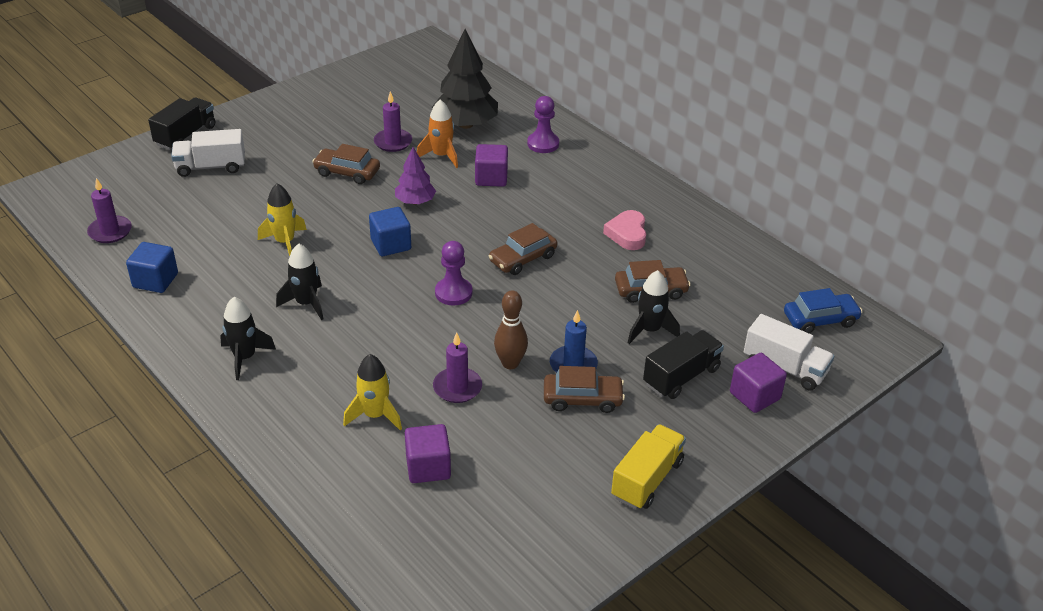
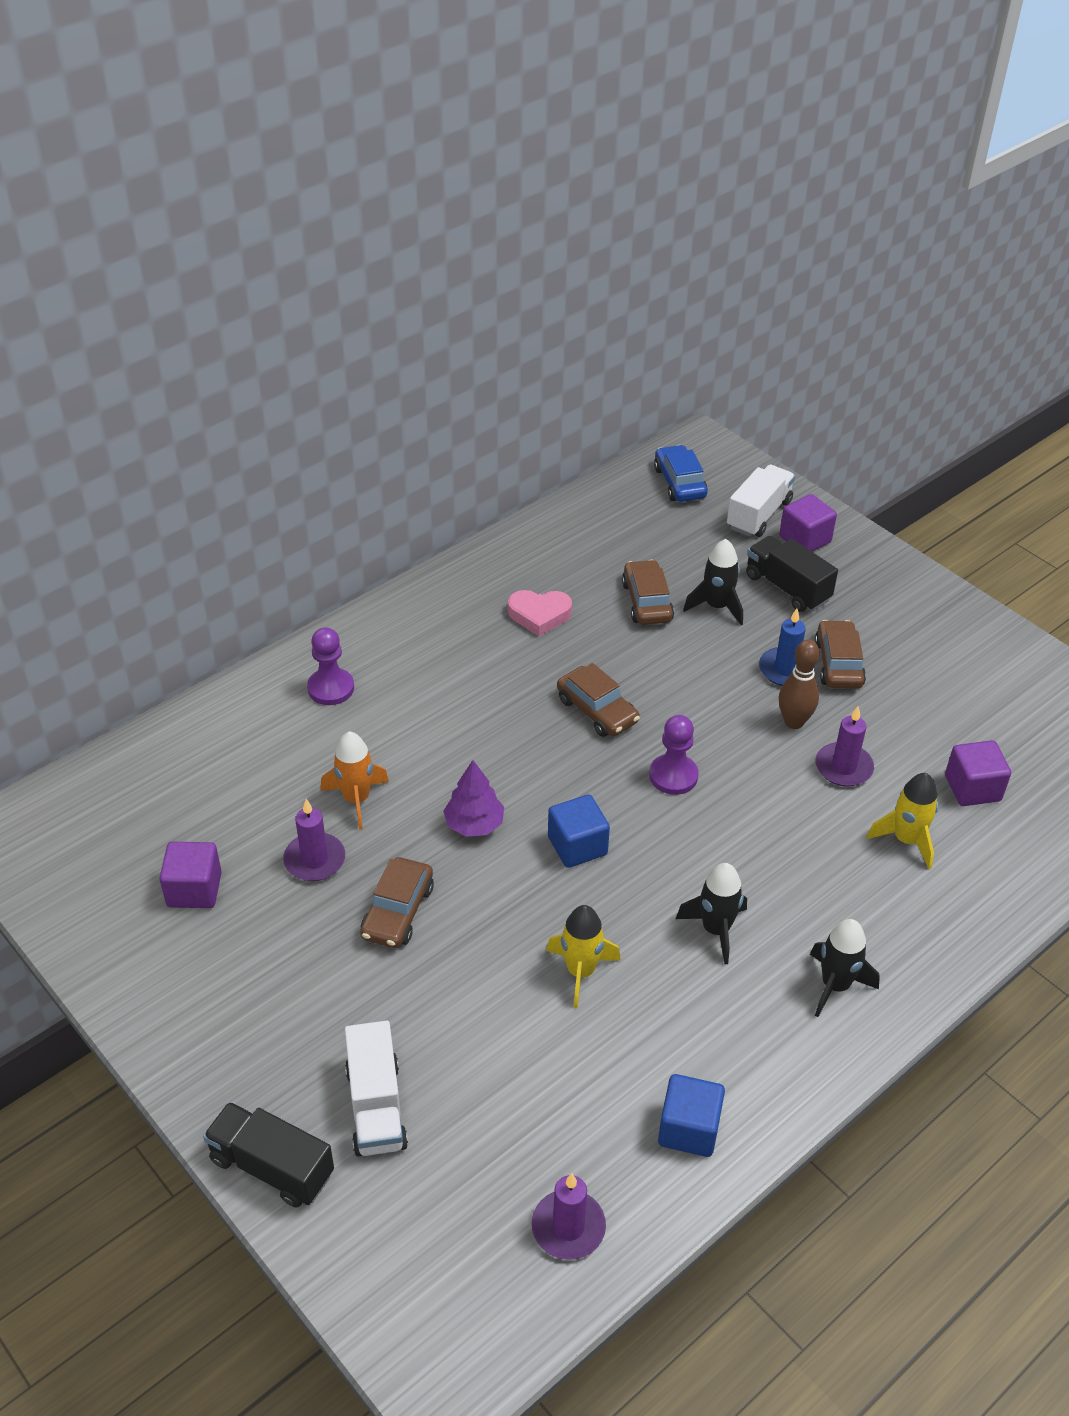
camera: 90 degrees left, 5 degrees up
(465, 124) = (270, 774): black tree -> none
(491, 178) = (415, 743): purple cube -> purple cube (194, 890)
(647, 479) = (940, 622): yellow truck -> none

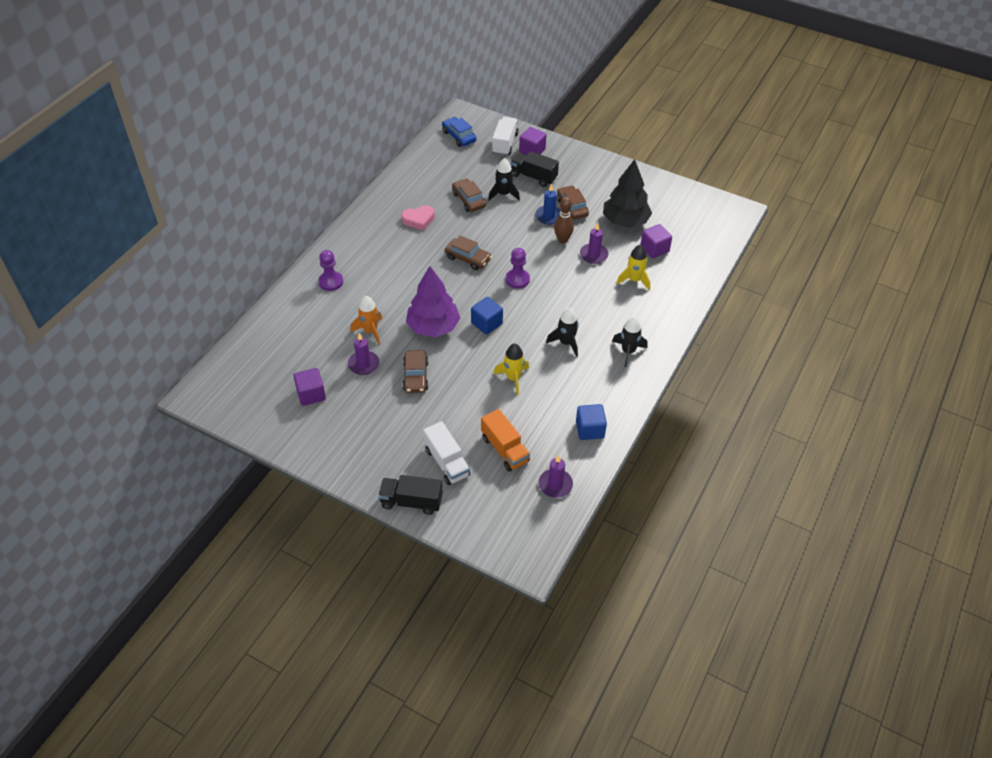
camera: 20 degrees left, 5 degrees up
(474, 824) = (433, 327): purple tree -> purple tree, size x1.75
(500, 1116) = (505, 449): none -> orange truck
(934, 717) = (625, 221): none -> black tree

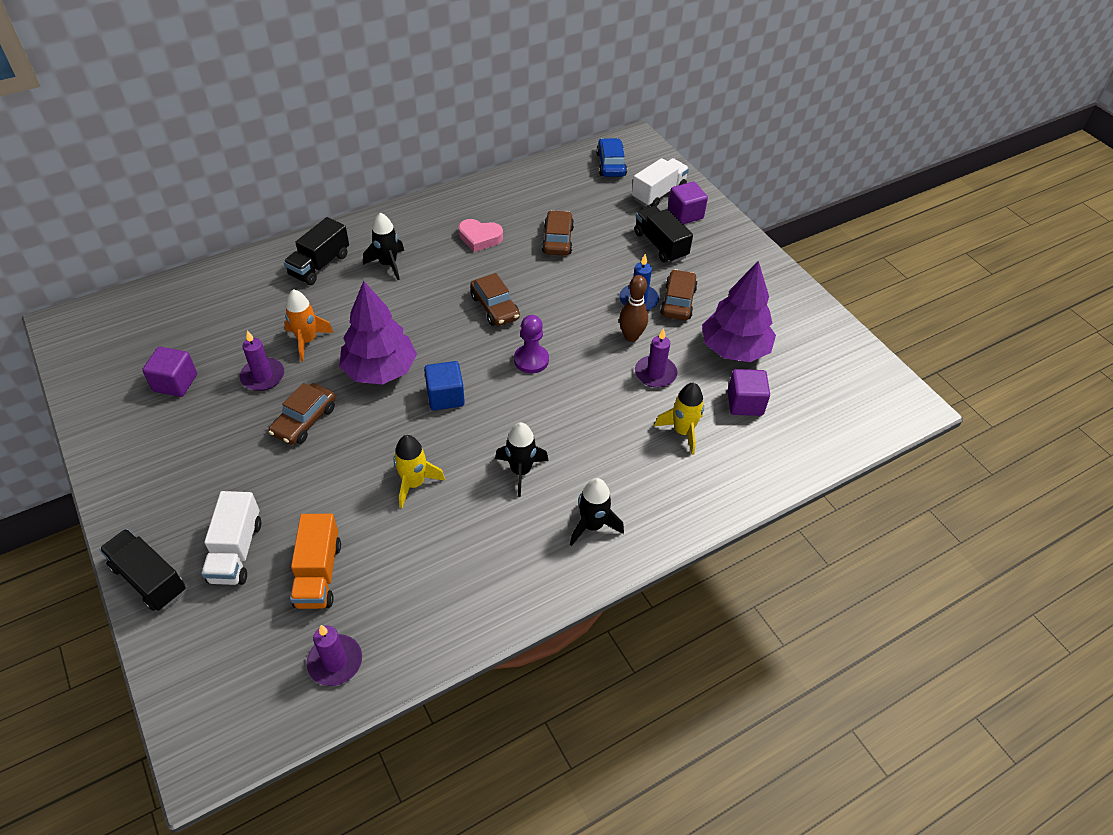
camera: 30 degrees right, 0 degrees up
(331, 282) = (319, 265): purple pawn -> black truck
(503, 194) = (605, 250): black rocket -> black rocket (388, 264)
(590, 429) = (448, 608): blue cube -> none
(625, 221) = (734, 349): black tree -> purple tree

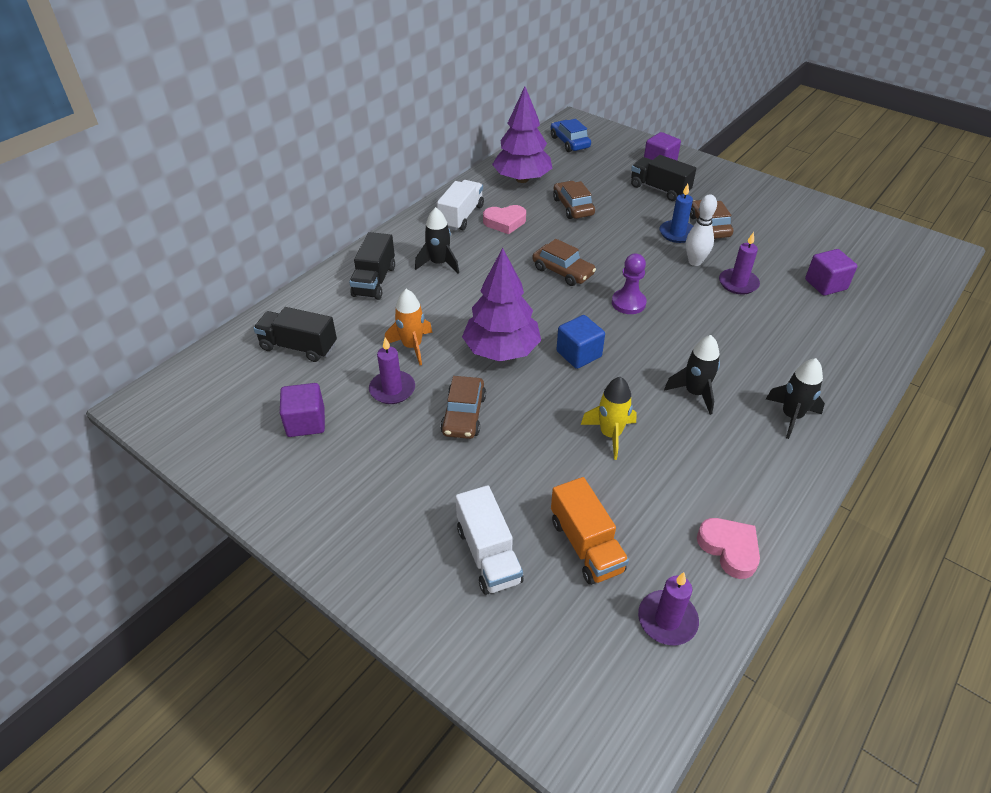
camera: 20 degrees left, 5 degrees down
(149, 579) = (418, 615): black truck -> black truck (299, 347)
(434, 624) = (729, 549): none -> pink heart
(631, 336) = (695, 262): brown bowling pin -> white bowling pin
(658, 193) = (625, 154): white truck -> white truck (461, 216)
(682, 431) = (797, 320): yellow rocket -> none
(734, 349) = (782, 248): purple tree -> purple tree (522, 179)

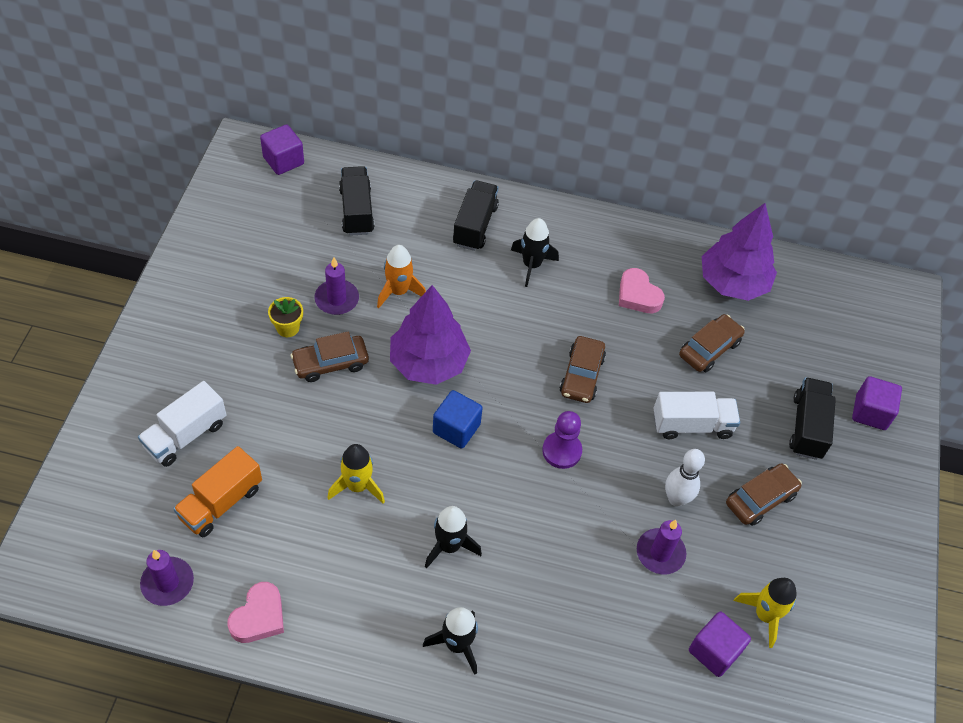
camera: 60 degrees right, 10 degrees up
(306, 422) = (271, 257): purple cube -> purple cube (283, 160)
(374, 281) = (475, 225): black truck -> black truck turned 120 degrees clockwise
(402, 434) = (288, 328): none -> yellow flower pot
(461, 216) = (623, 253): white truck -> white truck (692, 425)
(569, 142) = (849, 303): blue car -> none
(677, 233) = (723, 468): blue candle -> none
(802, 254) = (765, 615): none -> yellow rocket

